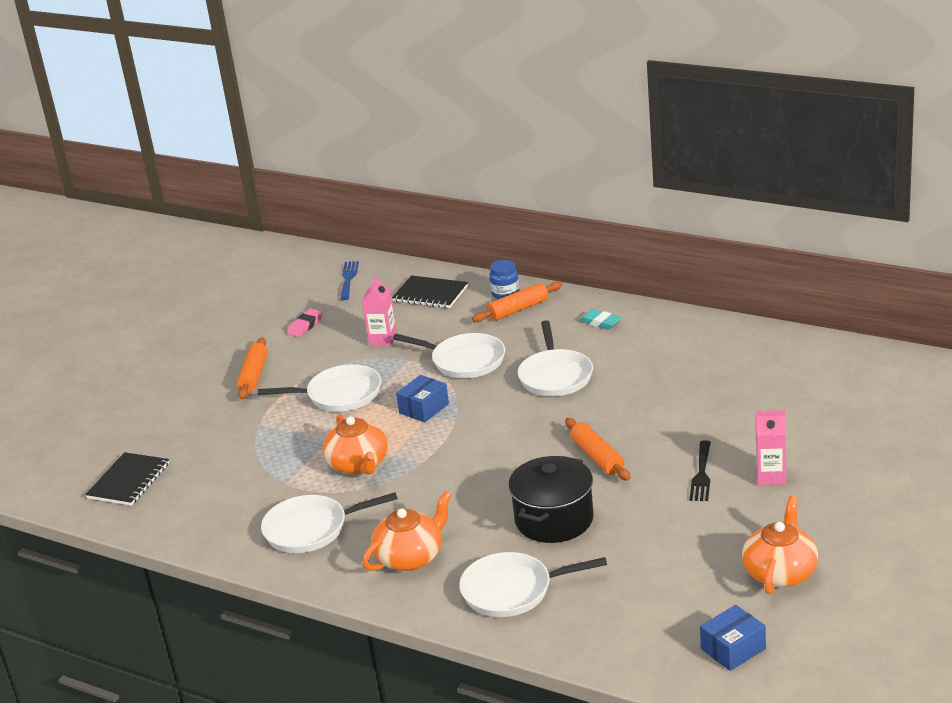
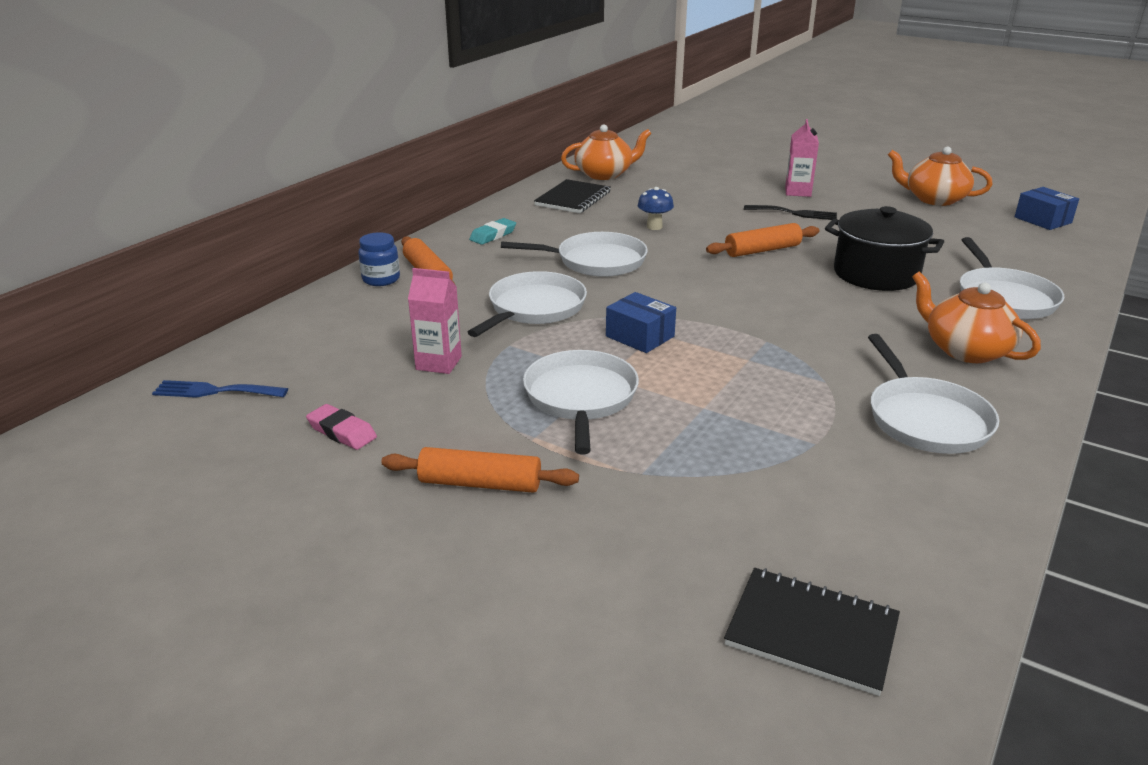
camera: 90 degrees left, 0 degrees up
(358, 464) = (768, 383): orange teapot -> orange teapot (604, 174)
(430, 294) = (334, 326): black notebook -> black notebook (573, 198)
(641, 396) = (654, 227): none -> blue mushroom

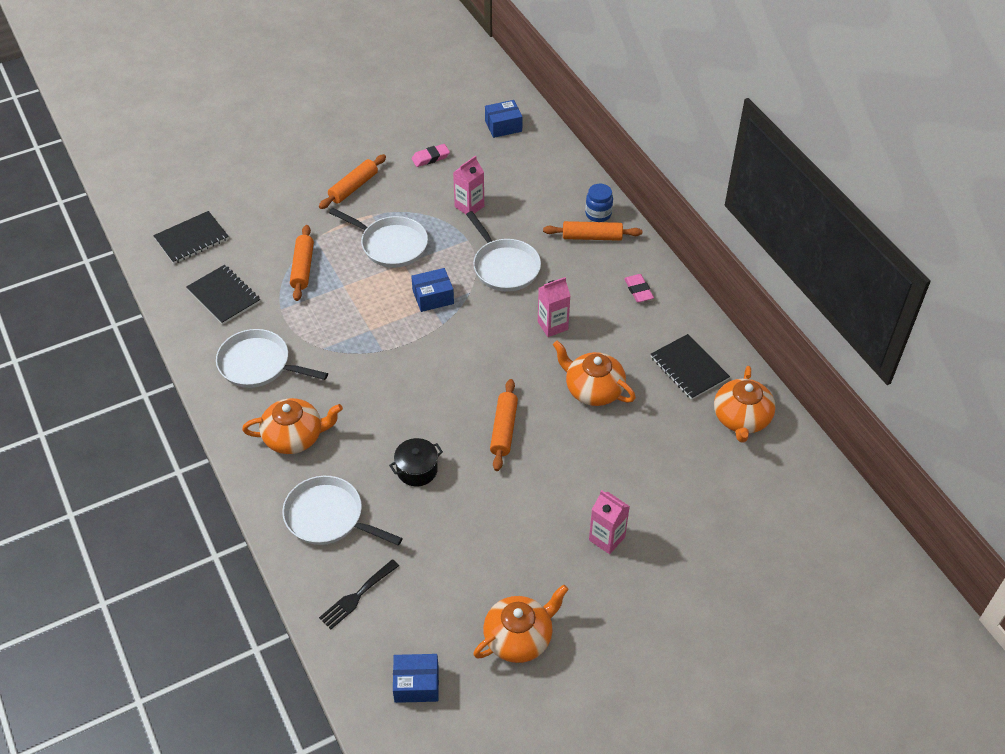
camera: 120 degrees right, 20 degrees up
(214, 391) = (503, 126): blue fork -> blue box
(493, 235) = (638, 290): turquoise eraser -> pink eraser
(596, 261) = (552, 325): white pan -> pink carton
(654, 227) = (593, 389): blue mushroom -> orange teapot
(716, 458) = (303, 268): none -> orange rolling pin
(795, 213) = (559, 500): black fork -> black fork (356, 596)
(871, 513) = (224, 296): none -> black notebook
(876, 274) = (417, 470): black pot -> black pot, size x0.58

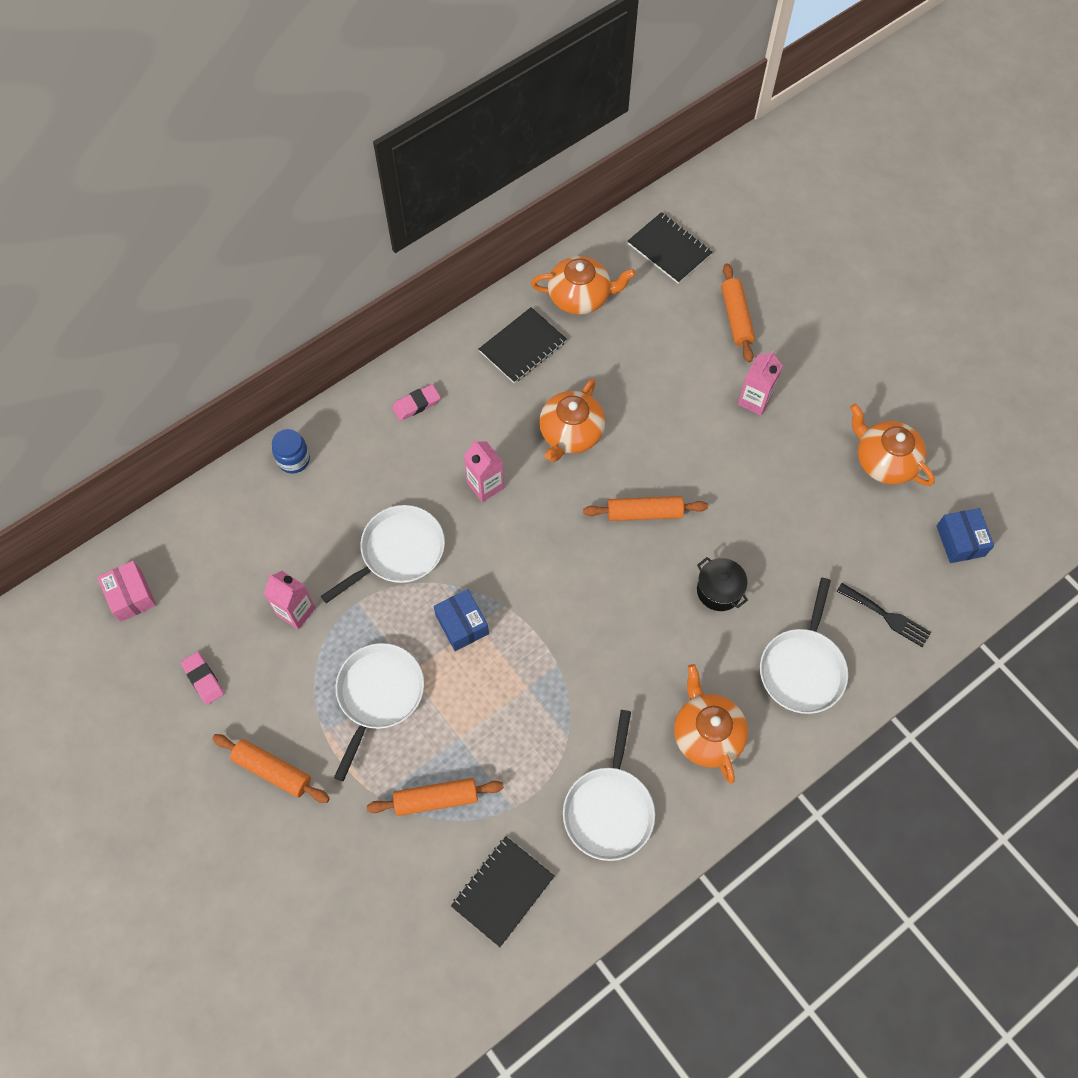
camera: 100 degrees left, 15 degrees up
(192, 239) = (402, 975): black notebook -> black notebook (669, 249)
(503, 126) = (131, 596): blue box -> pink box
(592, 237) = (335, 462): orange rolling pin -> orange rolling pin (736, 318)

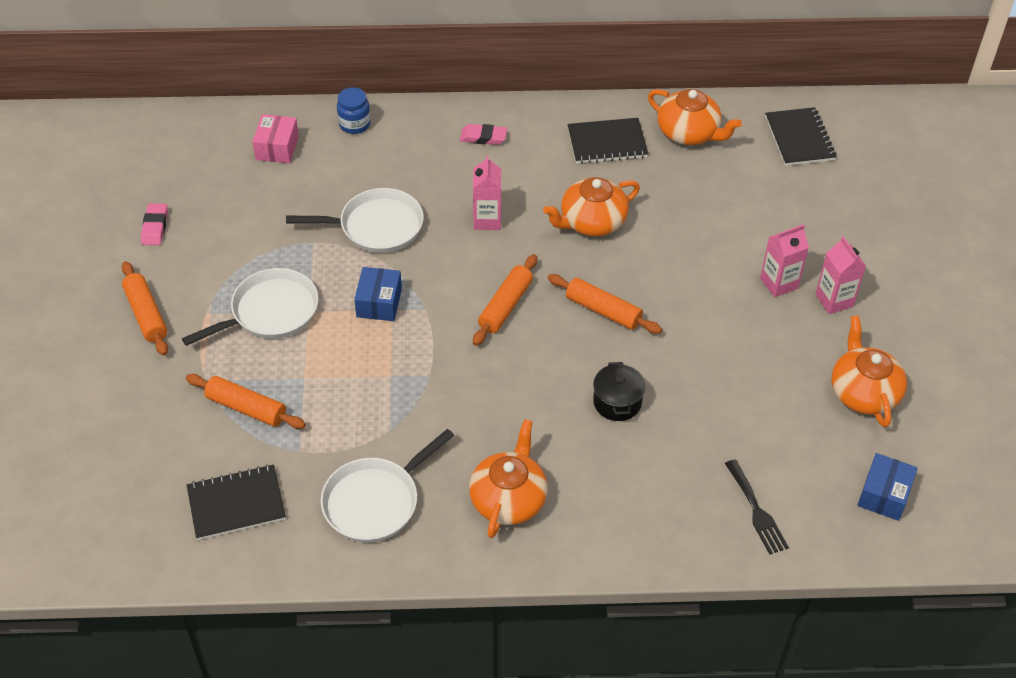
camera: 35 degrees right, 15 degrees down
(131, 596) = (156, 146): pink box -> pink box (277, 148)
(296, 611) = (262, 222): pink carton -> pink carton (834, 300)
(736, 318) = (817, 216): orange rolling pin -> orange rolling pin (505, 306)
(802, 668) = (640, 503): white pan -> none

